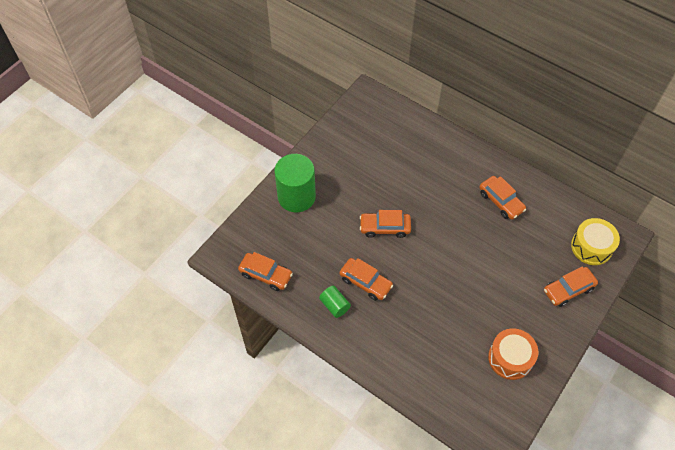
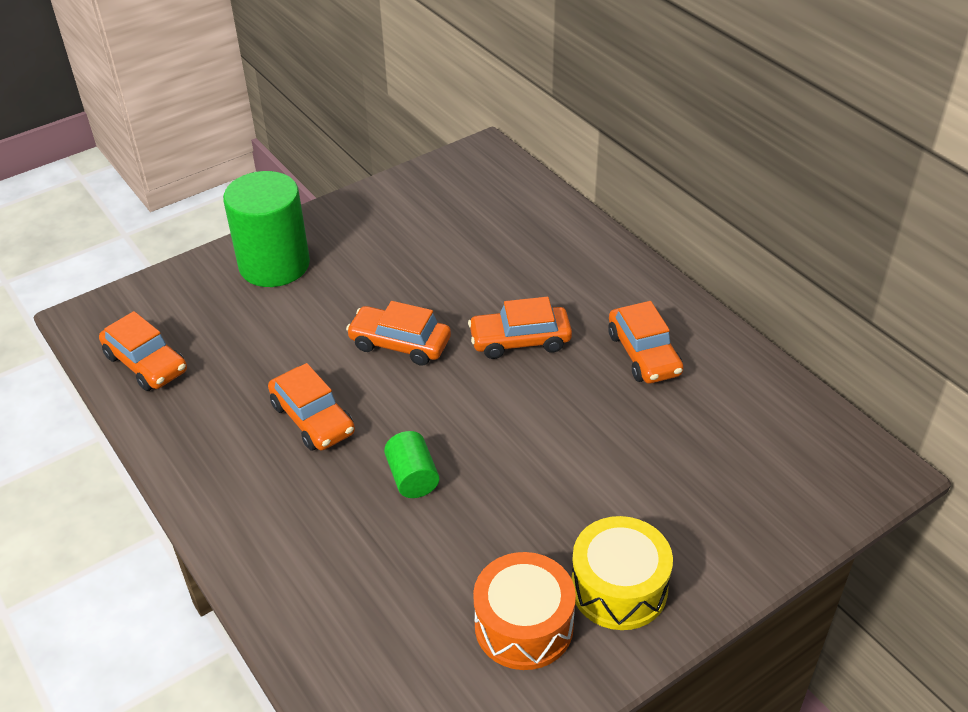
camera: 20 degrees right, 15 degrees down
(335, 305) = (234, 440): green cylinder -> green cylinder (412, 477)
(568, 289) = (711, 534): orange car -> orange car (520, 340)
(591, 247) = (797, 472): yellow drum -> yellow drum (619, 588)

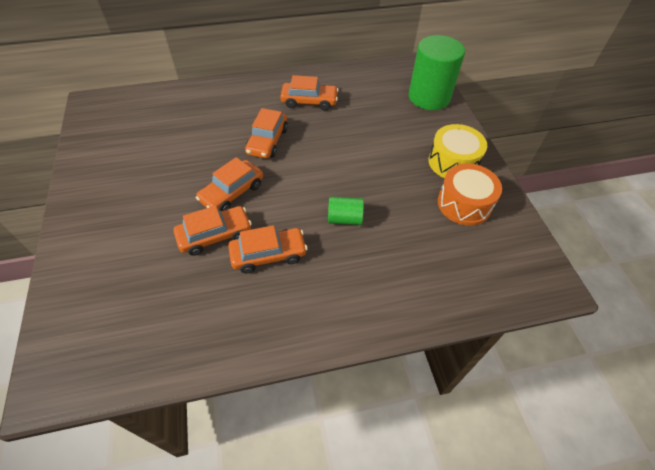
camera: 70 degrees left, 10 degrees up
(146, 363) = (141, 349): orange car -> orange car (215, 235)
(274, 264) = (99, 237): green cylinder -> green cylinder (429, 97)

